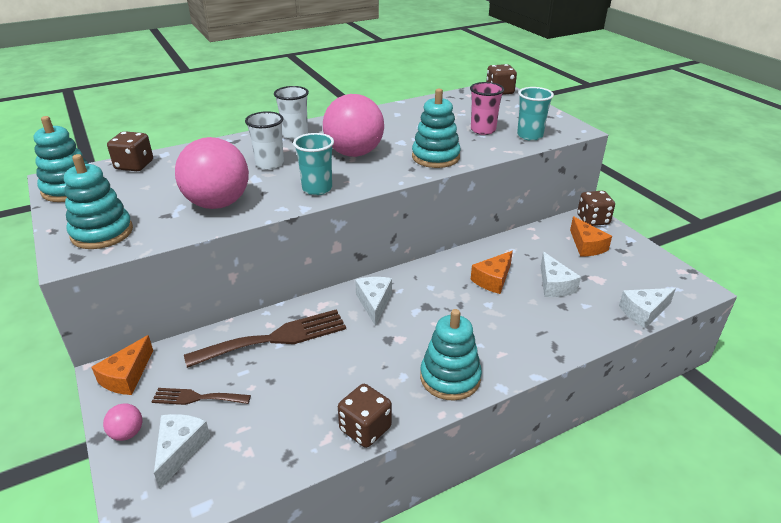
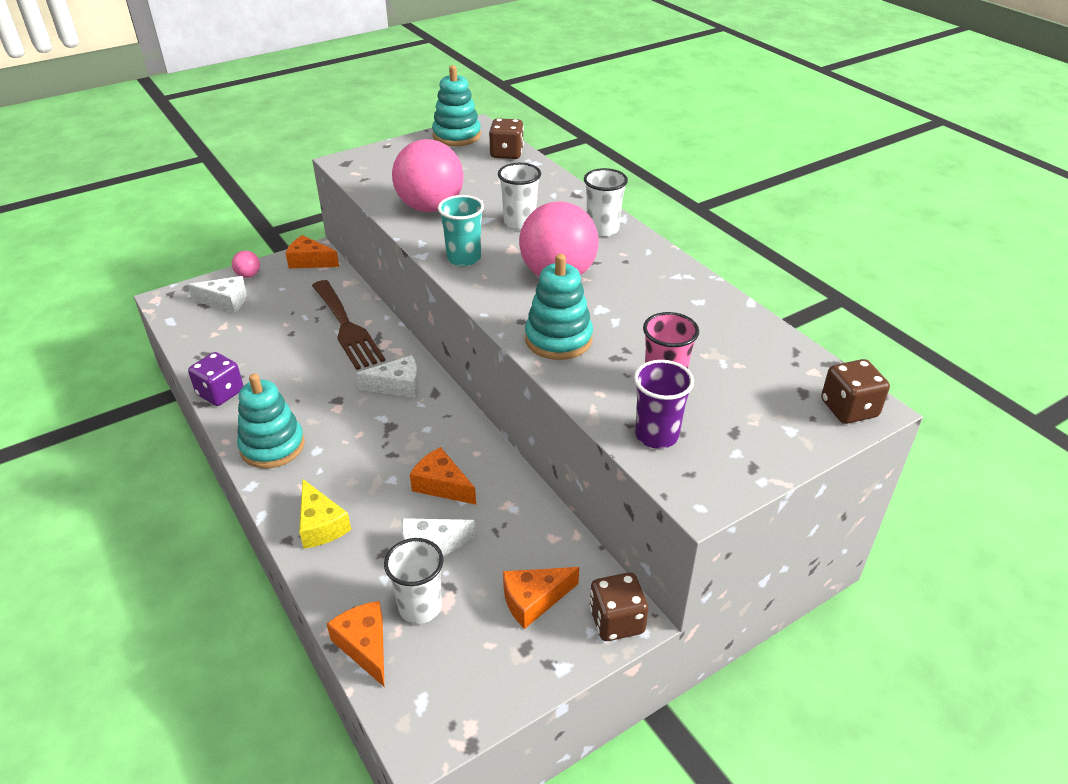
camera: 85 degrees right, 5 degrees up
(102, 233) = (381, 165): turquoise stacking toy -> none
(197, 398) = (278, 299): brown fork -> none
(365, 429) = (220, 393): brown dice -> purple dice
(529, 136) = (656, 435): turquoise cup -> purple cup
(541, 340) = (321, 525): none -> yellow cheese
(605, 289) = (420, 607): none -> white cup
(643, 312) = (365, 646): white cheese -> orange cheese

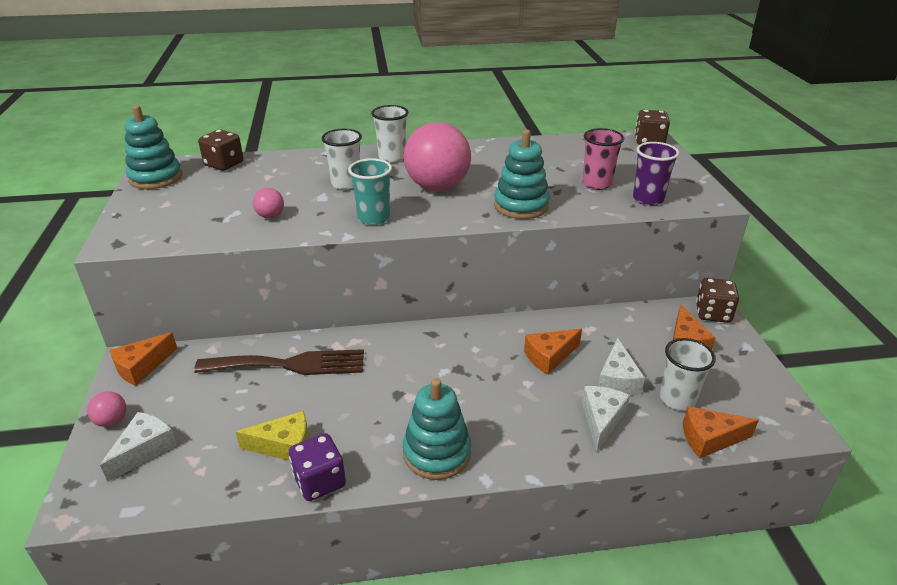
camera: 65 degrees left, 5 degrees down
(321, 525) = (564, 438): yellow cheese -> yellow cheese (284, 446)
(397, 386) = (406, 352): white cheese -> white cheese (601, 420)
(430, 207) = (270, 216): pink ball -> pink ball, size x0.43

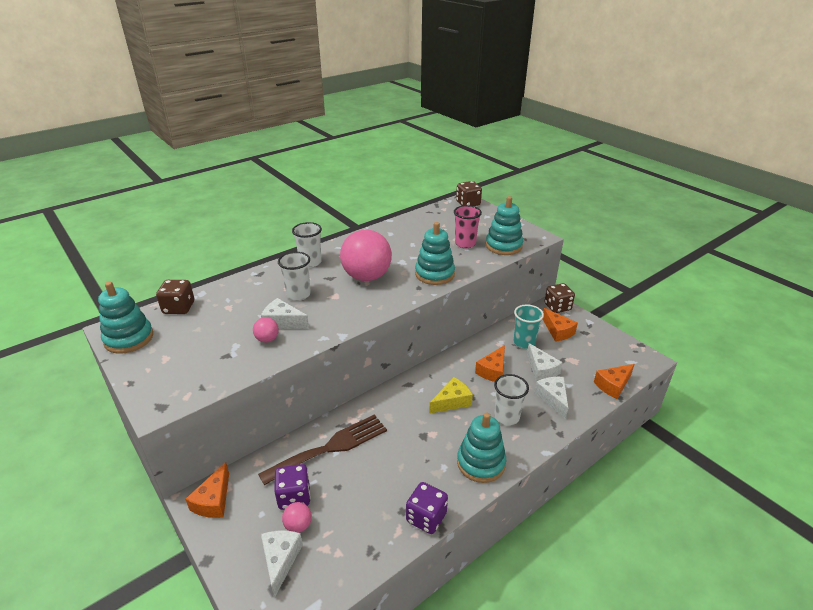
camera: 30 degrees left, 0 degrees up
(112, 421) = (231, 553): pink ball -> pink ball (298, 525)
(212, 396) = (294, 496): none -> purple dice
(284, 446) = (381, 506): yellow cheese -> yellow cheese (452, 402)
(302, 205) = (283, 322): none -> white cheese
(373, 218) = (347, 315): turquoise cup -> turquoise cup (524, 342)
(648, 199) = (503, 246): purple cup -> turquoise stacking toy
(677, 399) = (580, 368): white cup -> white cup (506, 417)

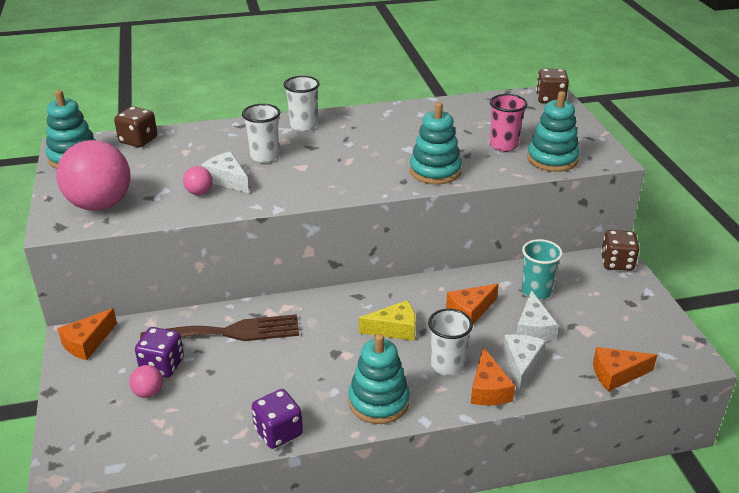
camera: 25 degrees right, 0 degrees up
(280, 560) = (112, 416): white cheese -> none
(367, 277) = (353, 155): pink ball -> pink ball (100, 205)
(558, 331) = (593, 291): orange cheese -> orange cheese (488, 389)

